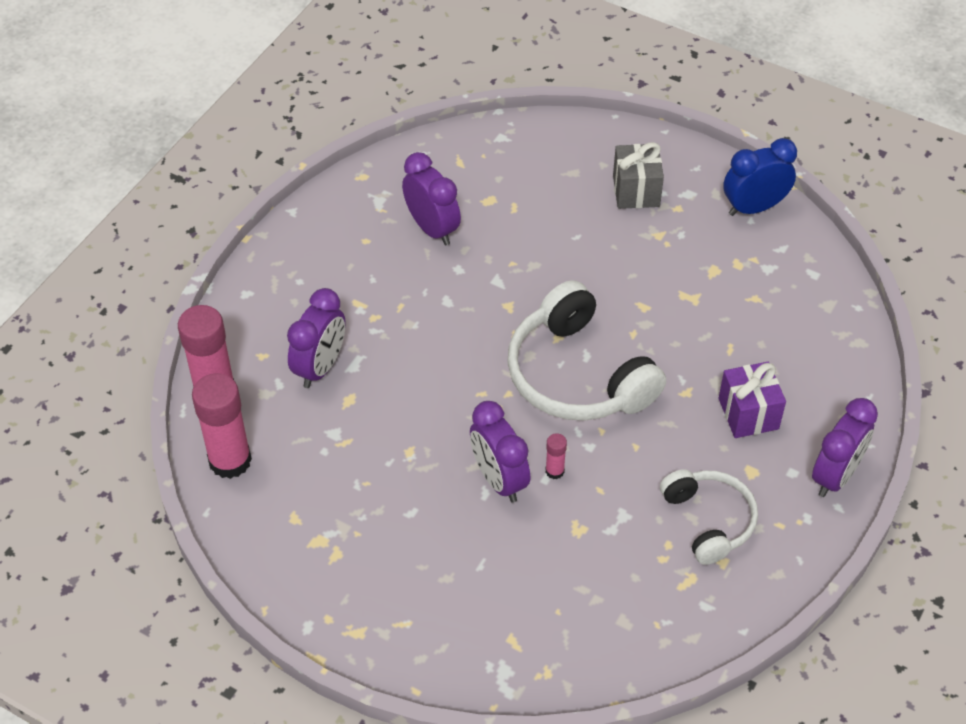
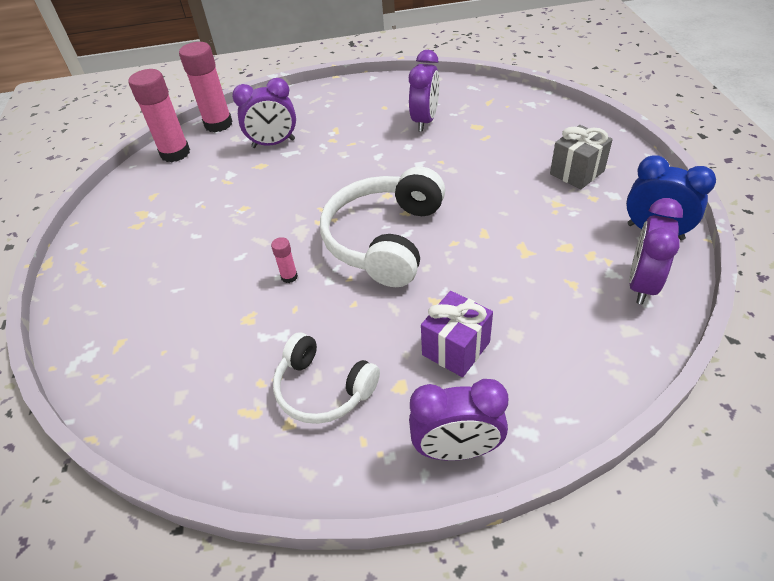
camera: 55 degrees right, 5 degrees down
(499, 479) = (257, 256): purple clock -> purple clock (642, 284)
(709, 520) = (323, 389): white headphones -> white headphones turned 90 degrees clockwise

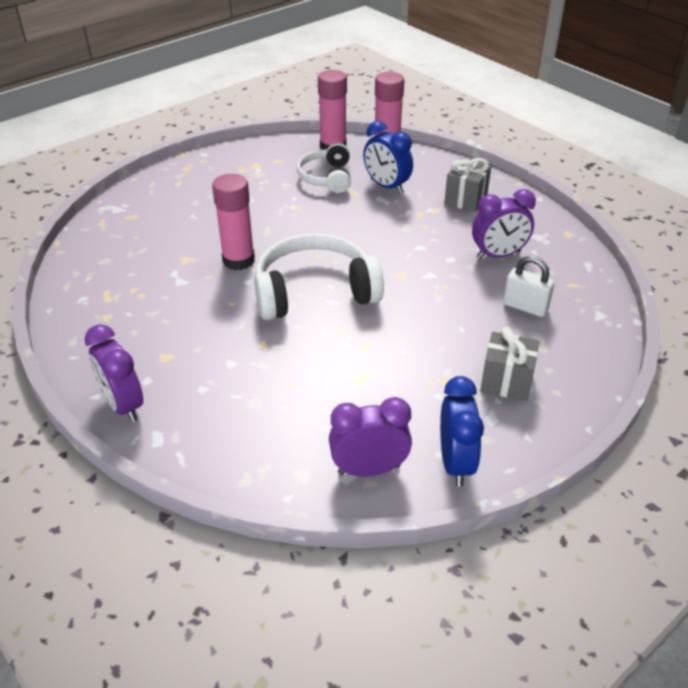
camera: 55 degrees right, 5 degrees down
(273, 143) = (386, 186): purple clock -> blue clock
(289, 277) = (238, 260): pink glue stick -> pink glue stick, size x2.24
(323, 389) = (143, 320): white headphones -> white headphones (326, 177)
(337, 110) = (465, 199): none -> grey gift
(456, 348) = (218, 373): purple gift -> none
(497, 132) = (525, 307): none -> white padlock

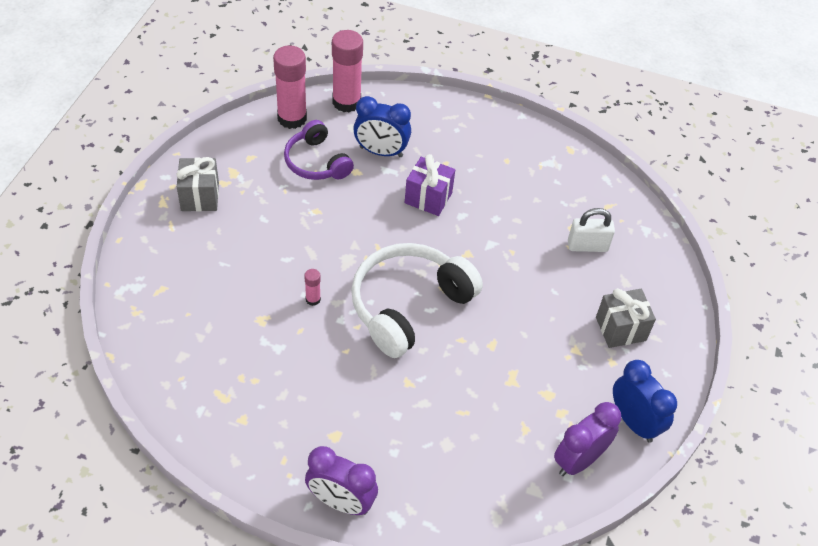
camera: 35 degrees left, 10 degrees up
(238, 260) = (313, 299): pink glue stick -> pink glue stick, size x0.45
(326, 177) = (316, 162): white headphones -> purple headphones
(400, 227) = (428, 198): none -> purple gift
(465, 199) = (462, 141): grey gift -> grey gift (200, 196)
(498, 255) = (531, 197): purple clock -> none

